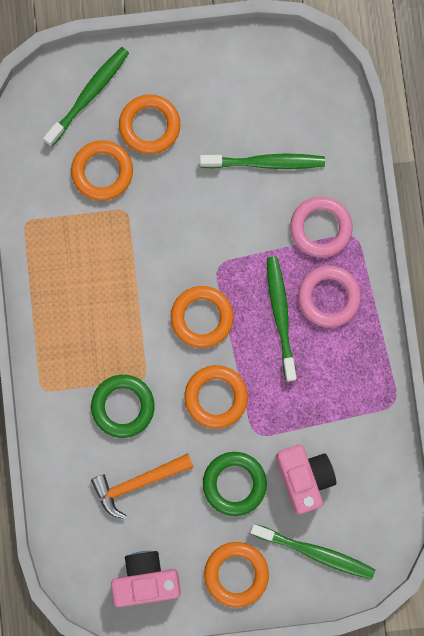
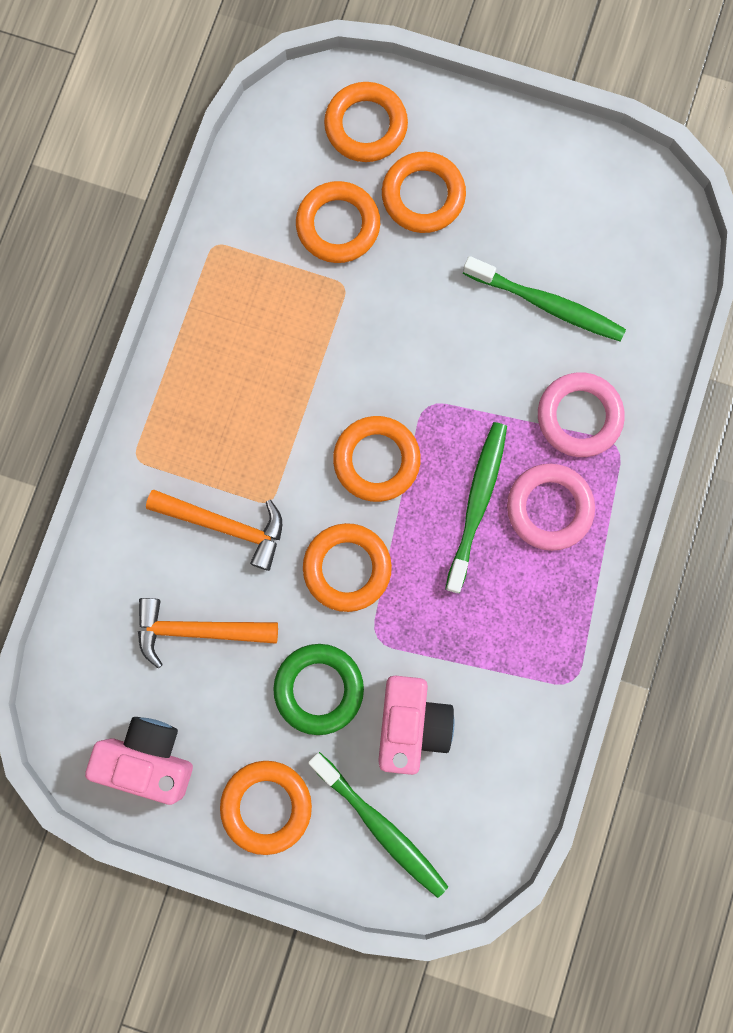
camera: 25 degrees right, 0 degrees up
(89, 95) = (366, 126): green toothbrush -> orange ring
(123, 406) = (225, 525): green ring -> orange hammer

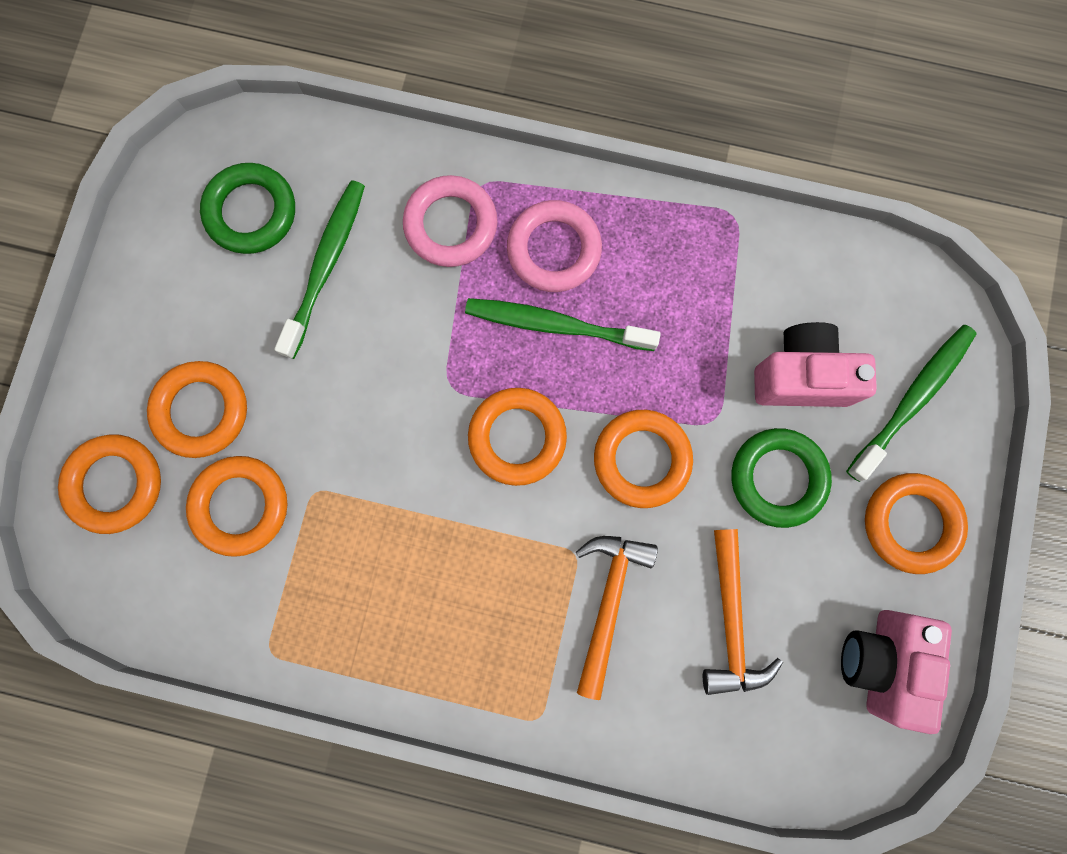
camera: 95 degrees left, 0 degrees up
(602, 242) = (251, 212): none -> green ring

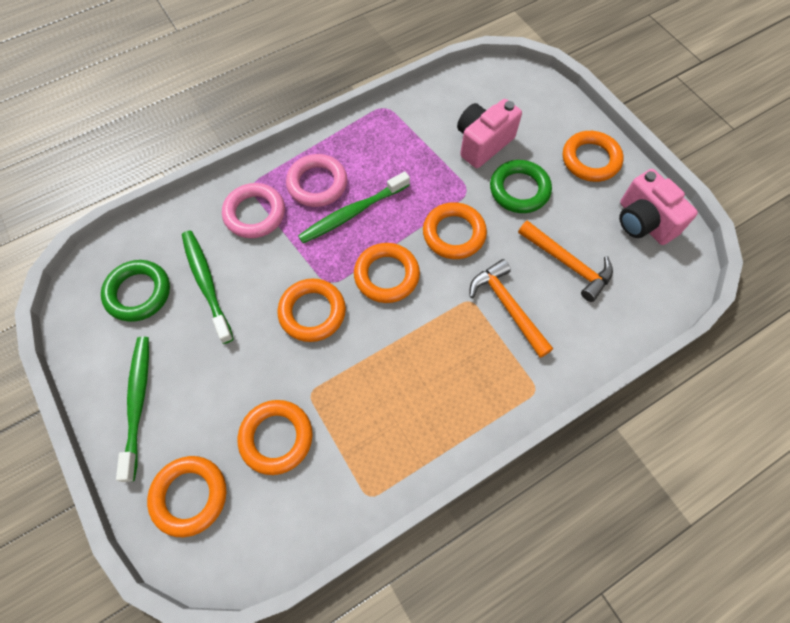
camera: 45 degrees left, 15 degrees down
(201, 410) = (205, 411): orange ring -> orange ring (312, 312)
(912, 399) = (536, 115): green toothbrush -> green toothbrush (138, 403)

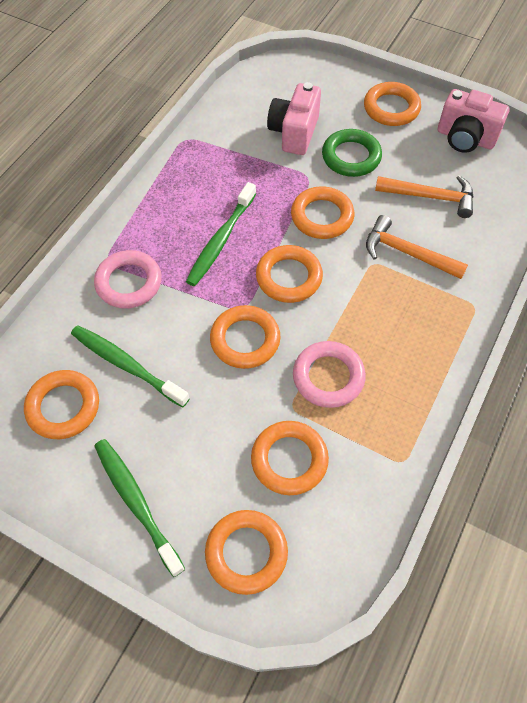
camera: 30 degrees left, 5 degrees down
(138, 293) = (63, 407): green ring -> orange ring
(317, 184) = (170, 230): pink ring -> pink ring (328, 377)

